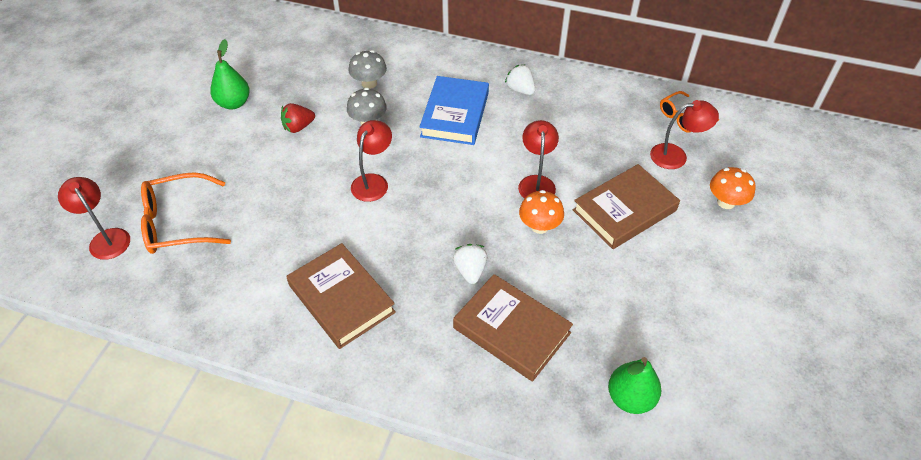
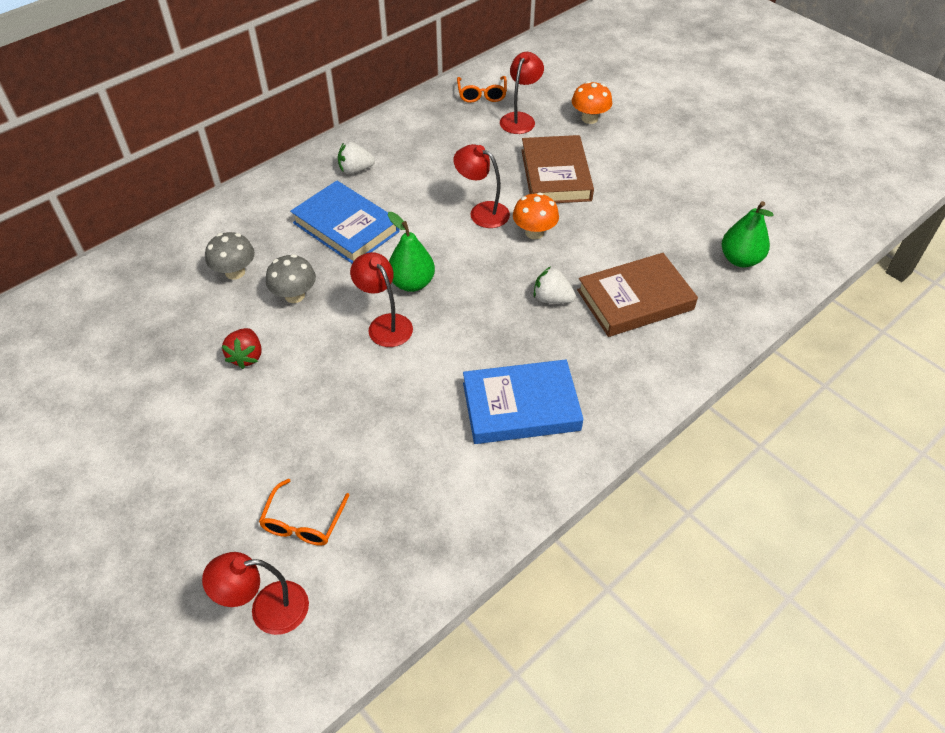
camera: 60 degrees left, 0 degrees up
(178, 223) = (303, 522): orange glasses -> orange glasses, size x0.61
(234, 103) = (146, 403): green pear -> green pear (412, 283)
(341, 299) = (521, 407): brown book -> blue book

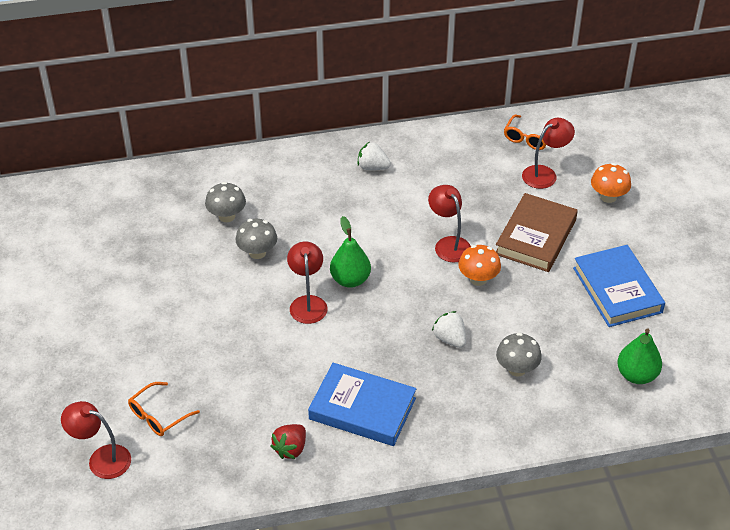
camera: 30 degrees right, 5 degrees down
(246, 356) = (194, 284): red strawberry -> red strawberry (290, 449)
(346, 227) = (332, 213): blue book -> blue book (617, 290)
(635, 300) = (517, 369): brown book -> grey mushroom

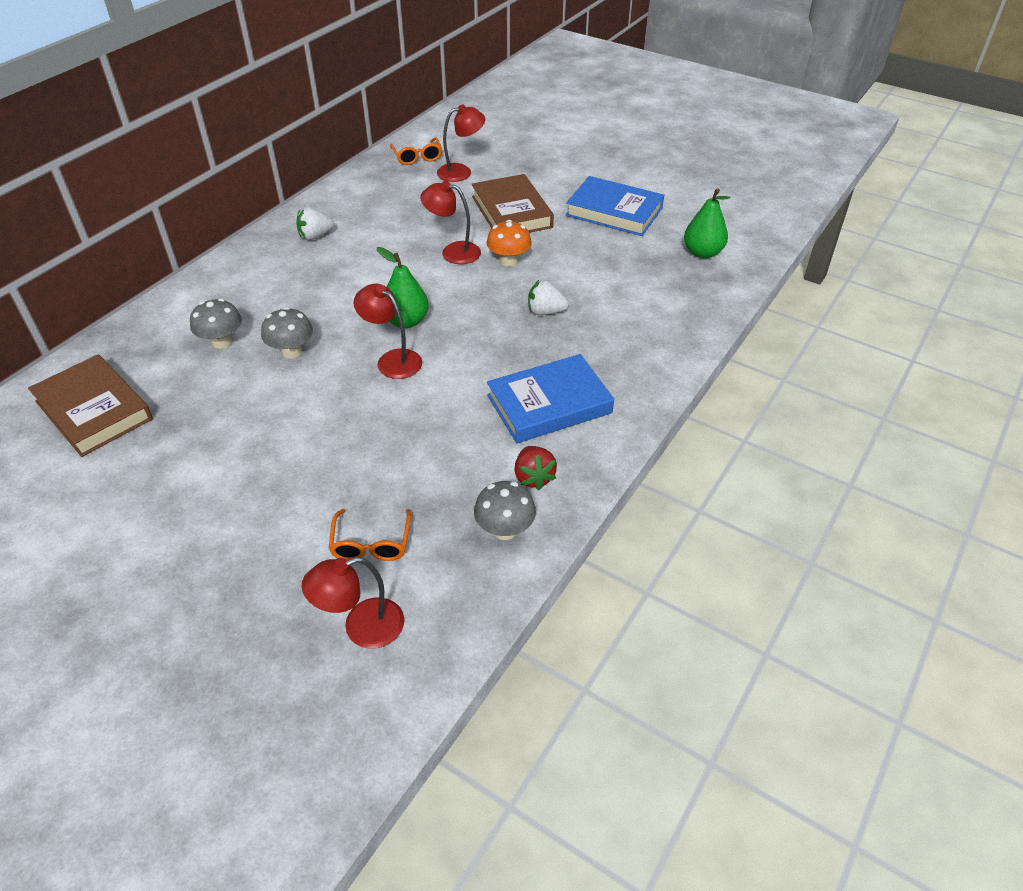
camera: 45 degrees left, 0 degrees up
(115, 217) = (94, 410): none -> brown book
(517, 369) = (622, 299): grey mushroom -> grey mushroom (505, 529)
(545, 174) = (461, 172): red lamp -> red lamp turned 60 degrees clockwise
(608, 197) = (526, 162): orange mushroom -> none

